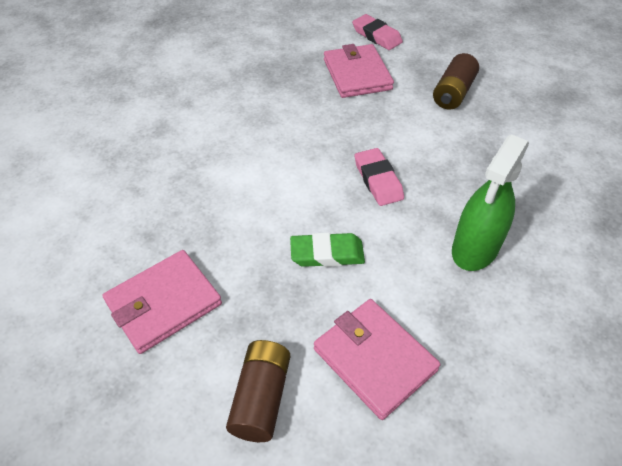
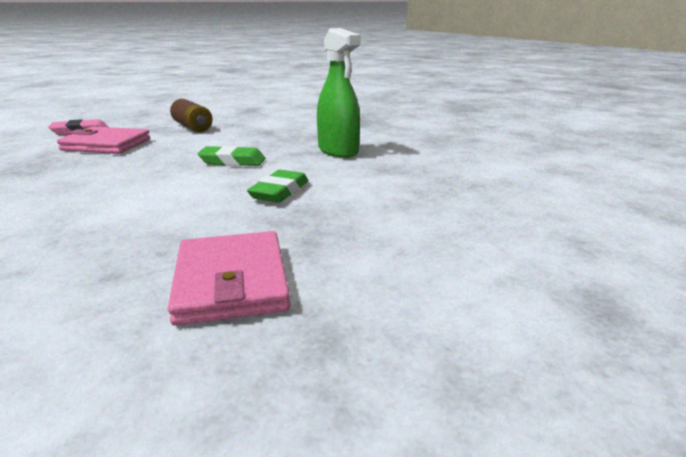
camera: 65 degrees left, 25 degrees down
(261, 398) = (406, 247): brown battery -> none
(375, 359) = (402, 196): pink wallet -> none
(378, 180) = (232, 161): pink eraser -> green eraser

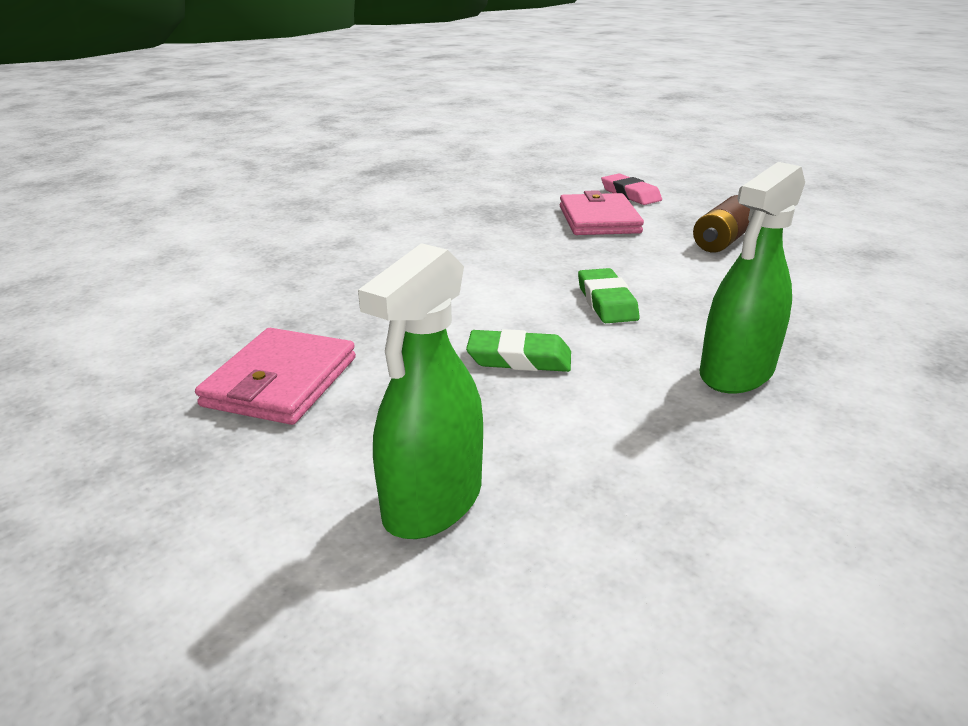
camera: 75 degrees right, 5 degrees up
(231, 281) = (281, 381): pink wallet -> pink wallet turned 45 degrees counterclockwise
(424, 232) = (433, 502): none -> green spray bottle

